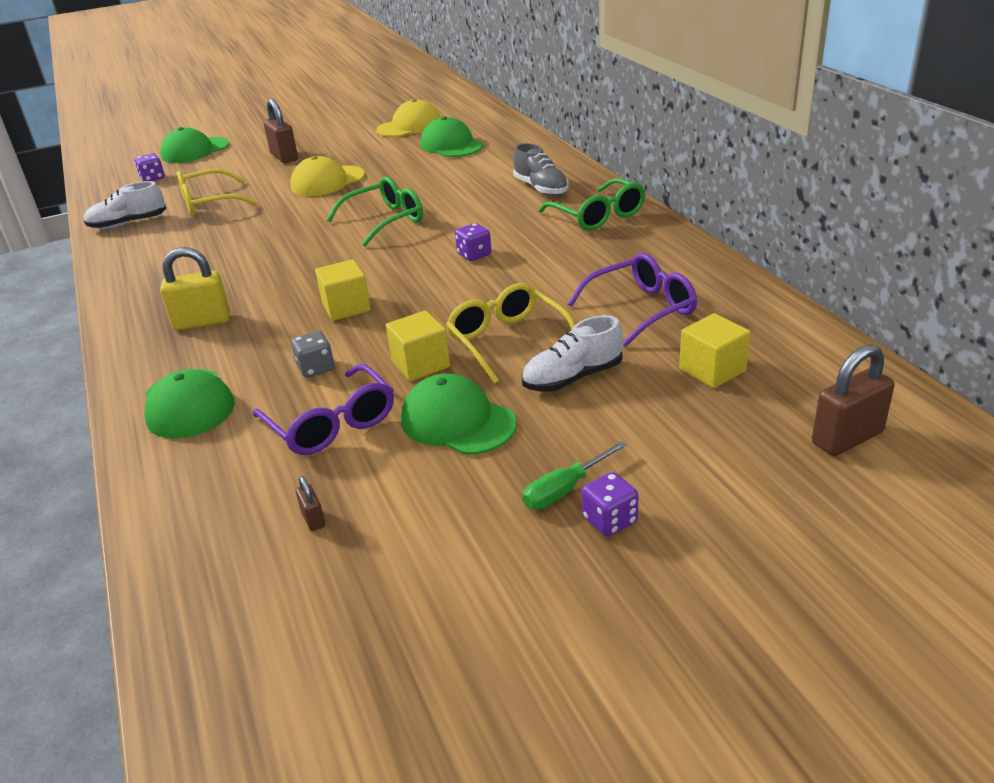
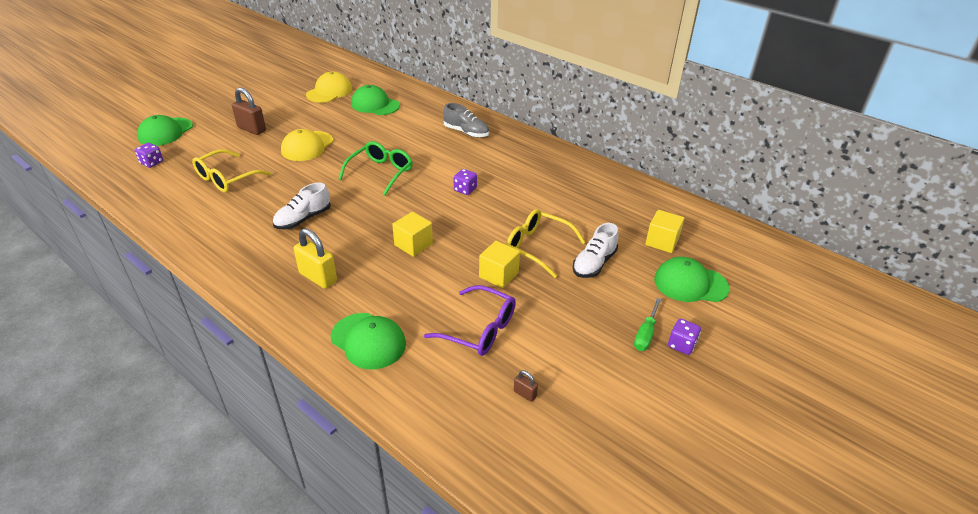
camera: 30 degrees left, 5 degrees up
(128, 224) = (171, 207): white shoe -> white shoe (303, 219)
(202, 322) = (318, 277): yellow padlock -> yellow padlock turned 75 degrees clockwise
(316, 368) = (433, 293): grey dice -> none
(457, 421) = (553, 308): green cap -> green cap (690, 284)
(598, 216) = (519, 148): green glasses -> none
(642, 309) = (595, 210): purple glasses -> none
(847, 438) = (752, 267): brown padlock -> none

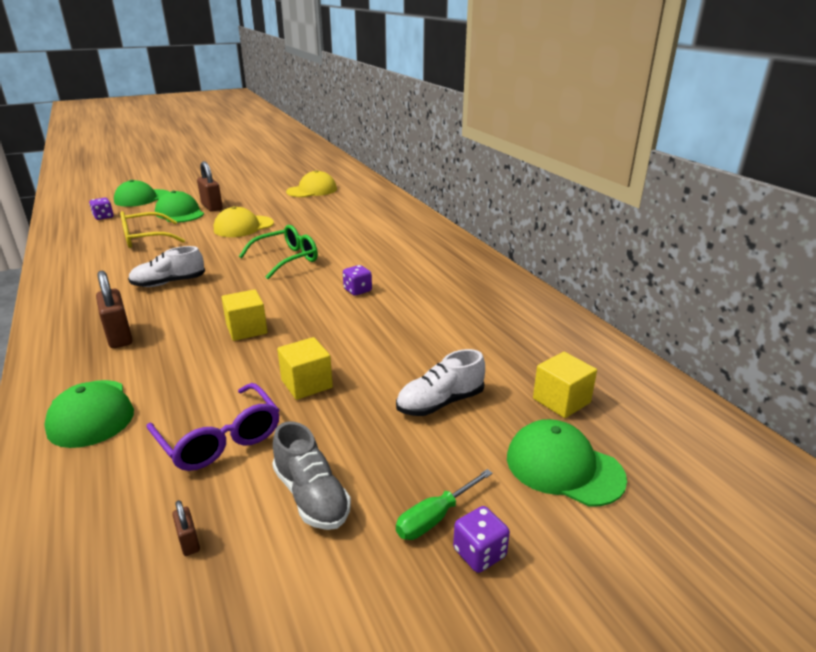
camera: 25 degrees right, 10 degrees down
(318, 277) = (119, 336): yellow padlock -> brown padlock
(375, 105) = (343, 205): green cap -> green cap (179, 213)
(466, 132) = (412, 241): grey shoe -> grey shoe (311, 496)
(537, 247) = (383, 365): yellow glasses -> none

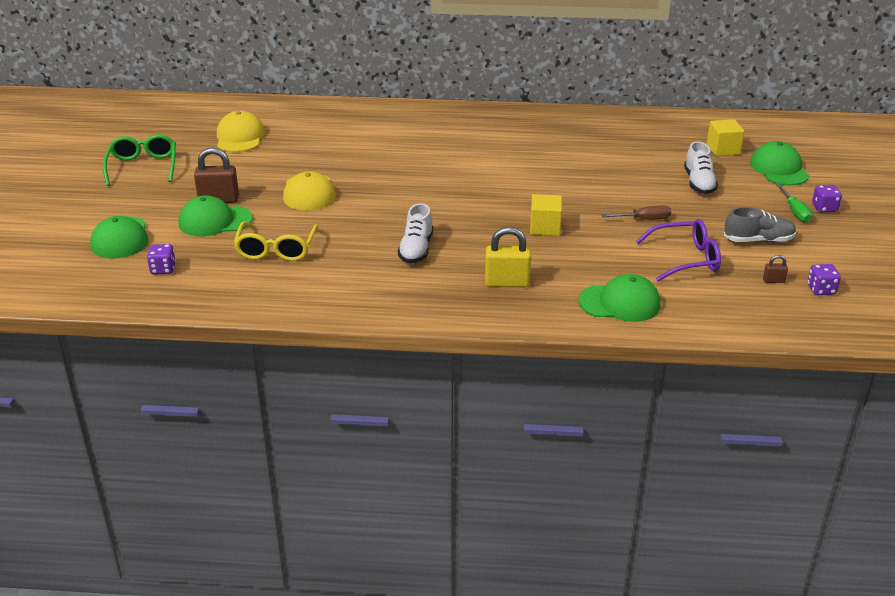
camera: 60 degrees left, 5 degrees up
(119, 336) = (507, 283): brown padlock -> yellow padlock
(287, 259) = (422, 187): green glasses -> green glasses (143, 167)
(306, 384) = (644, 219): yellow cube -> brown screwdriver
(357, 290) = (520, 171): purple dice -> purple dice (821, 290)
(563, 467) = (779, 169): green cap -> green cap turned 105 degrees clockwise

